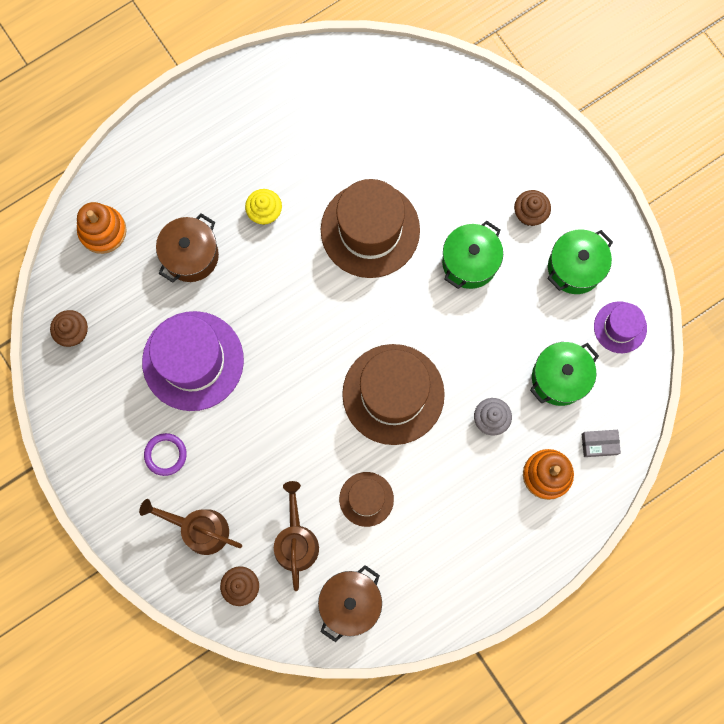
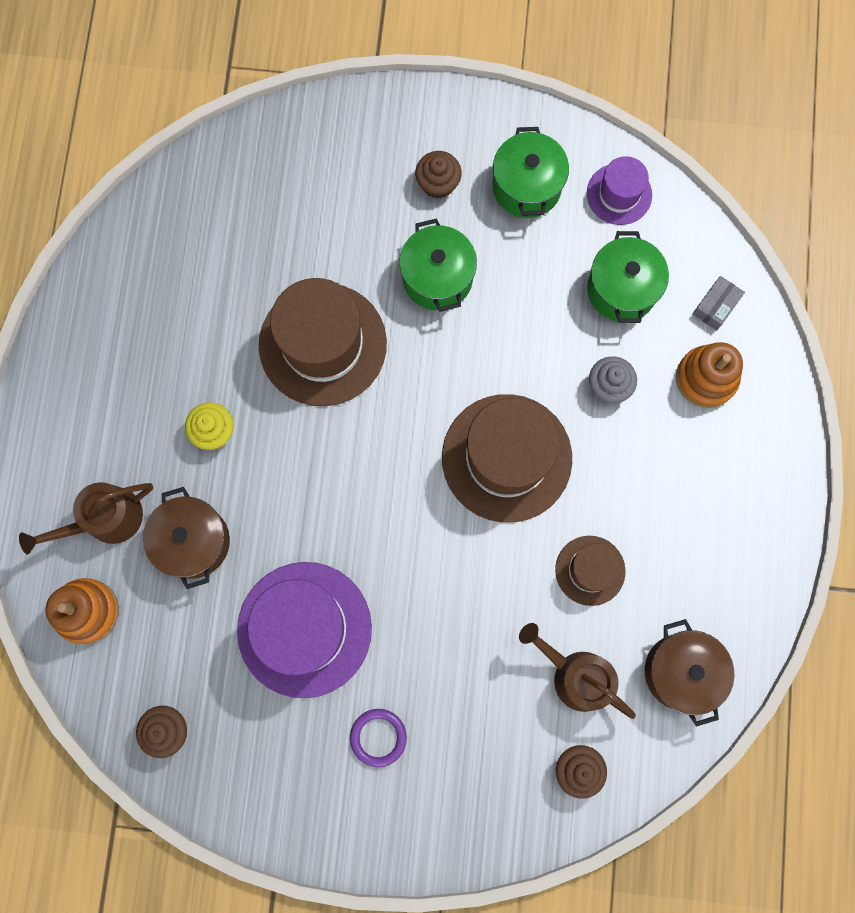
camera: 50 degrees left, 0 degrees up
(200, 529) = (484, 764): brown watering can -> brown watering can (106, 519)

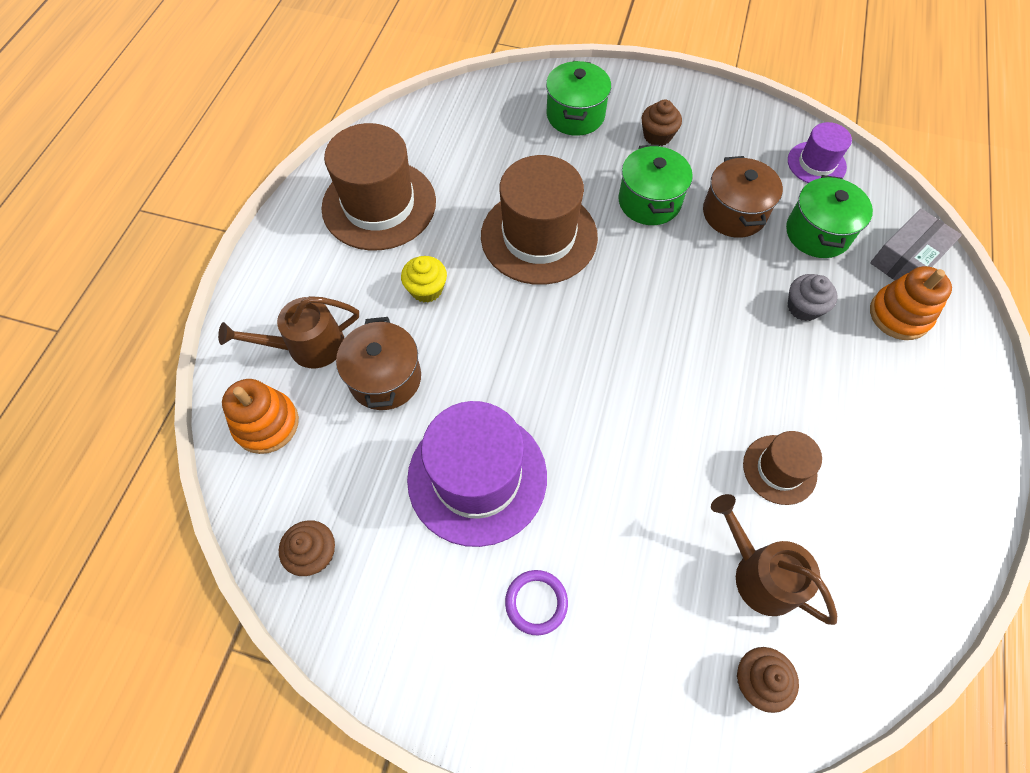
camera: 10 degrees right, 15 degrees down
(506, 458) = (700, 353): brown hat -> brown hat (379, 205)
(526, 187) = (734, 148): green pot -> green pot (575, 115)
(681, 671) = (878, 591): brown pot -> brown pot (734, 213)
(715, 306) = (907, 258): grey box -> grey box, size x1.66

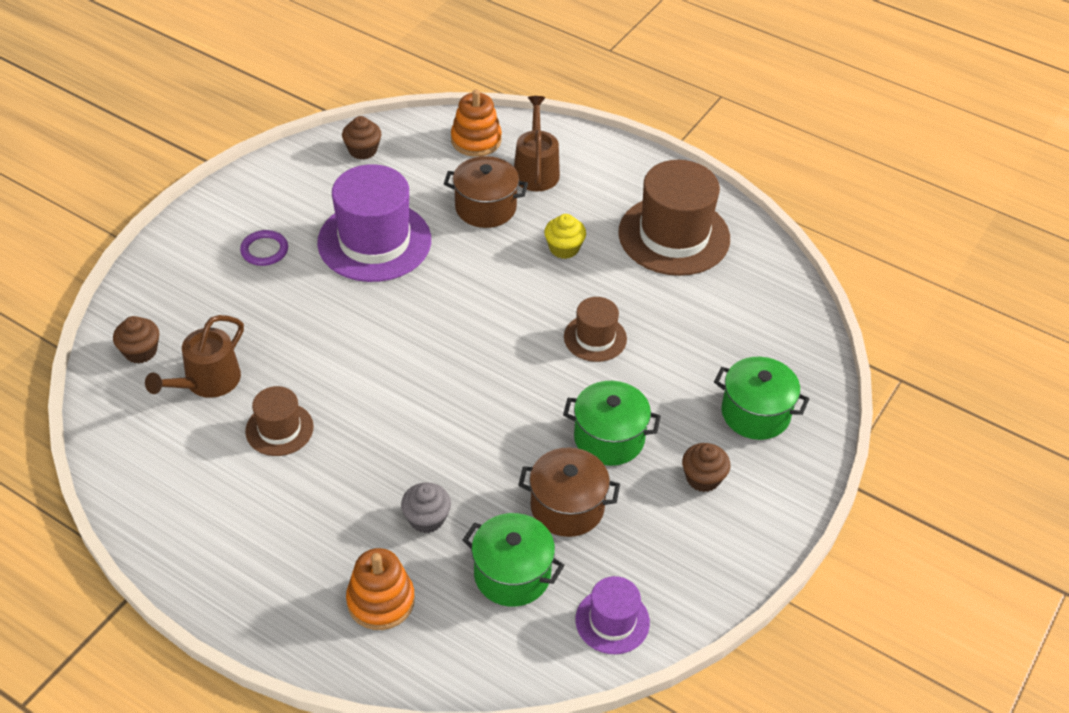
camera: 105 degrees right, 15 degrees down
(539, 236) = (595, 338): brown hat -> brown hat, size x0.53
(760, 574) = (207, 382): brown watering can -> brown watering can turned 150 degrees clockwise
(907, 258) = (445, 647): grey box -> none

